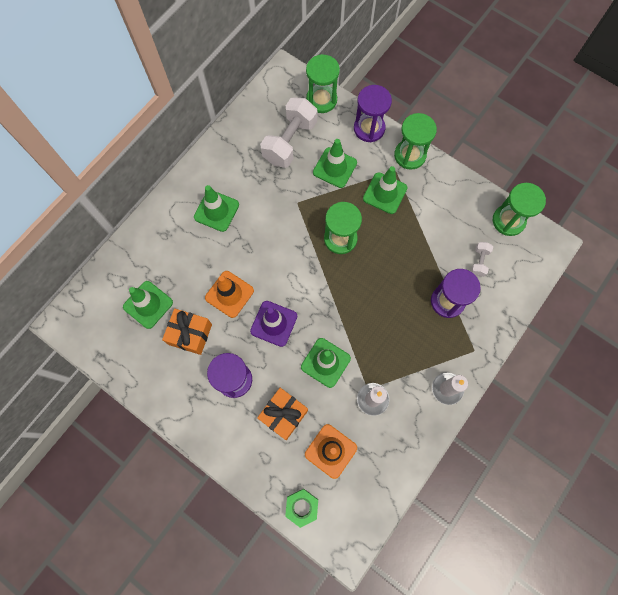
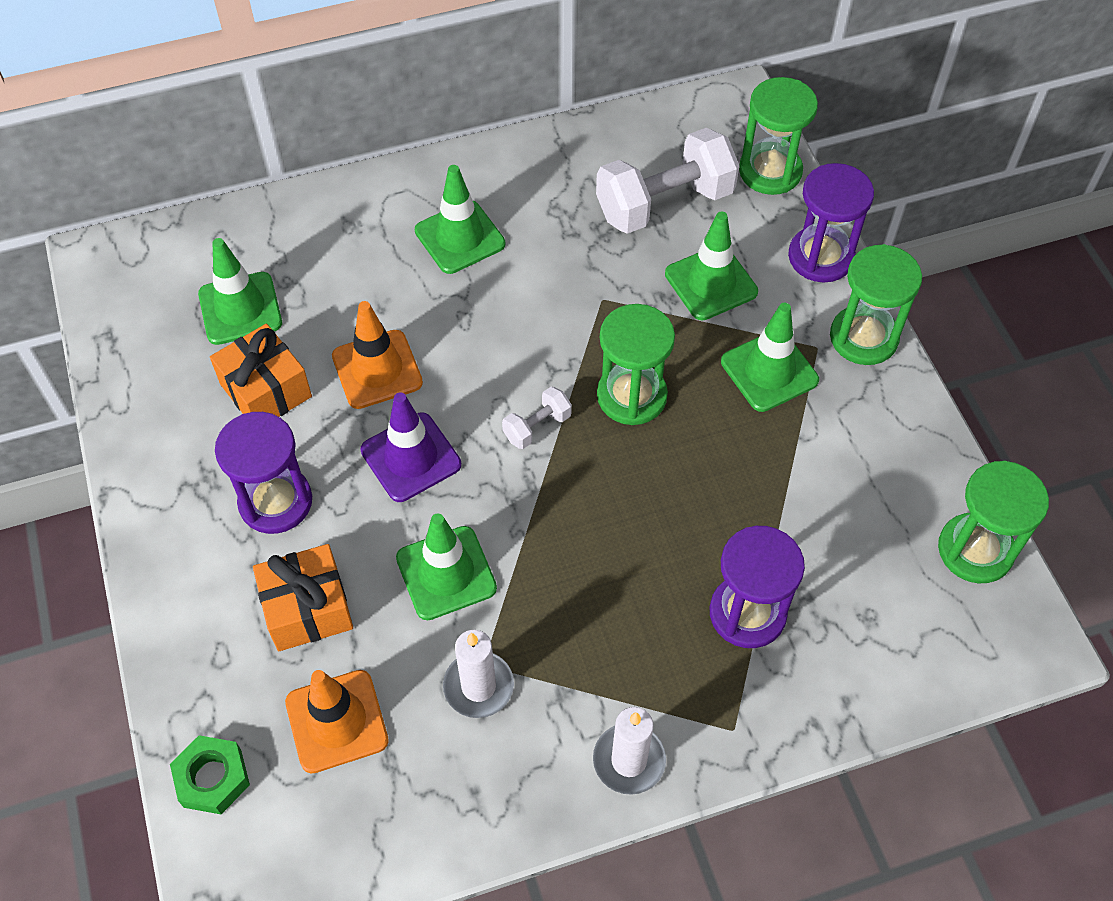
camera: 35 degrees right, 15 degrees down
(479, 262) = (861, 584): white dumbbell -> white dumbbell (537, 427)

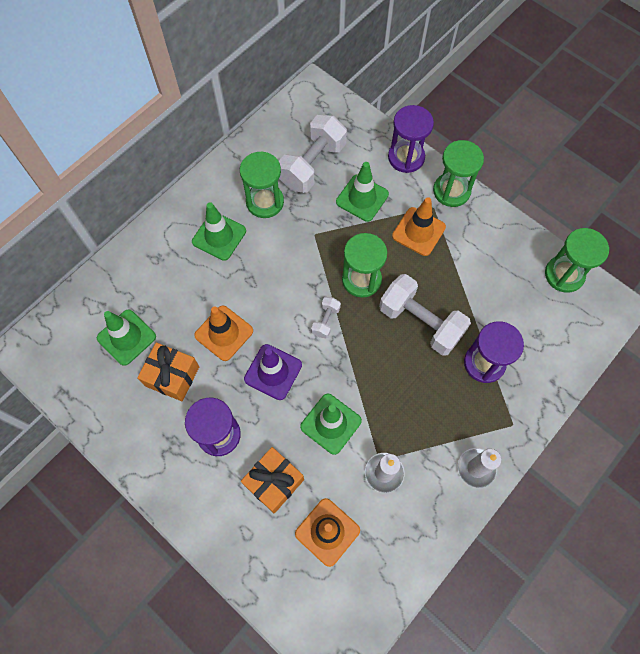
camera: 30 degrees left, 10 degrees up
(212, 778) = (285, 598): green nut -> none
(683, 502) = (420, 322): none -> white dumbbell
(769, 371) = (418, 231): green traffic cone -> orange traffic cone
(770, 171) = (353, 122): green hourglass -> green hourglass (265, 202)

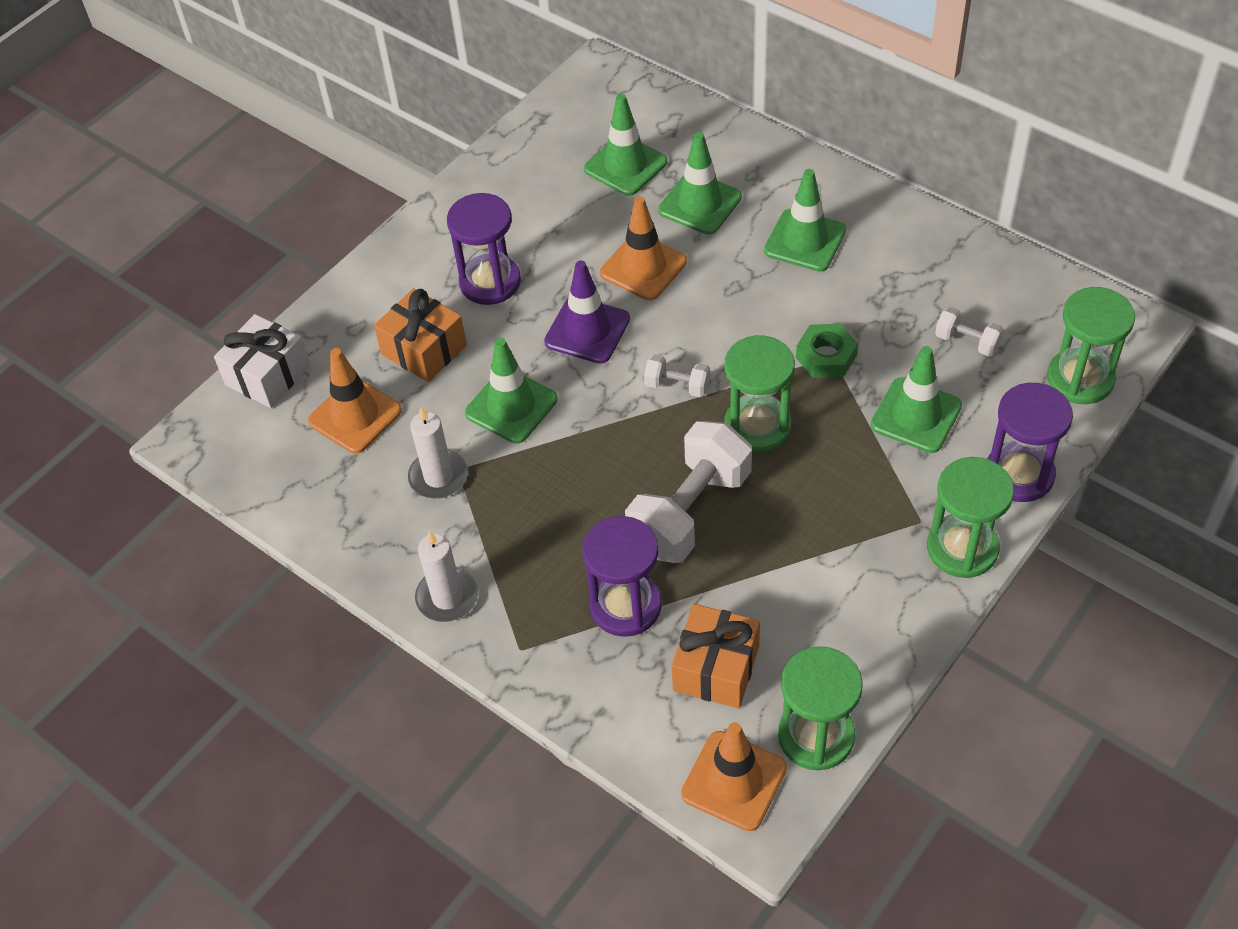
camera: 90 degrees right, 15 degrees down
(172, 376) = (572, 221): orange gift -> orange gift (716, 668)
(174, 293) = (700, 204): none -> green traffic cone
(265, 202) = (879, 288): green hourglass -> green hourglass (1080, 379)
(282, 600) = (268, 375): none -> white gift
(312, 165) = (967, 342): white dumbbell -> white dumbbell, size x0.46
(313, 237) = (826, 356): none -> green nut
(418, 231) = (865, 501): orange traffic cone -> orange traffic cone (734, 781)

